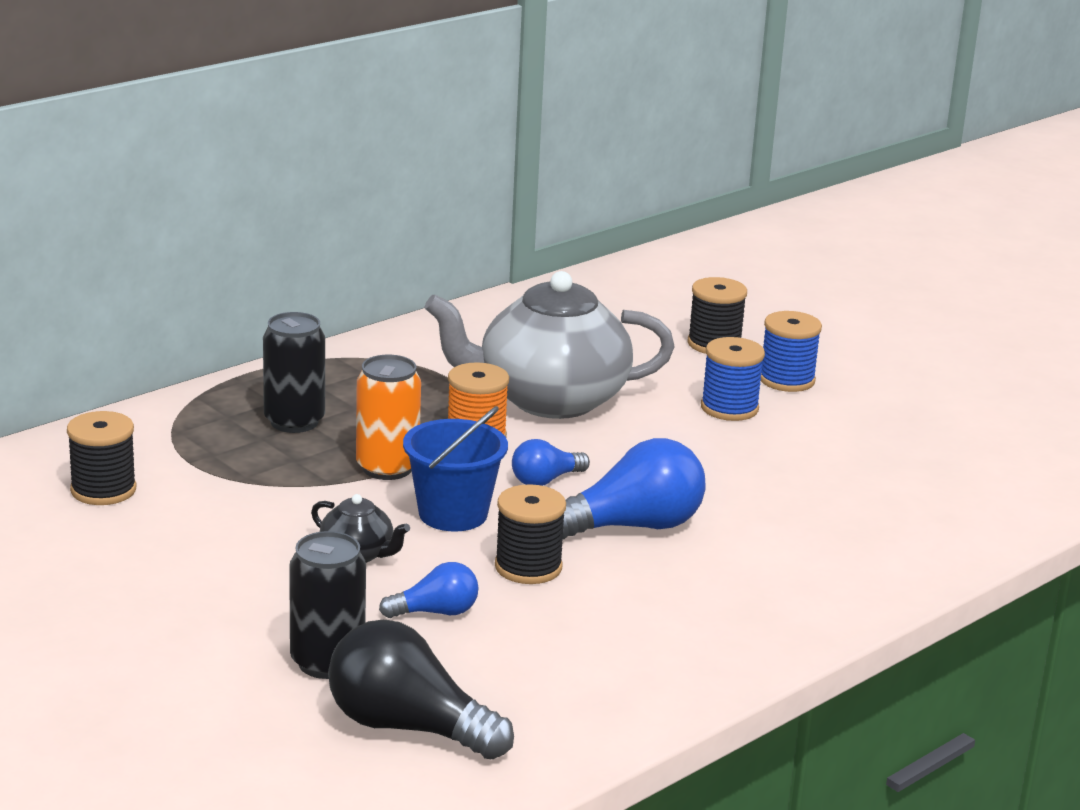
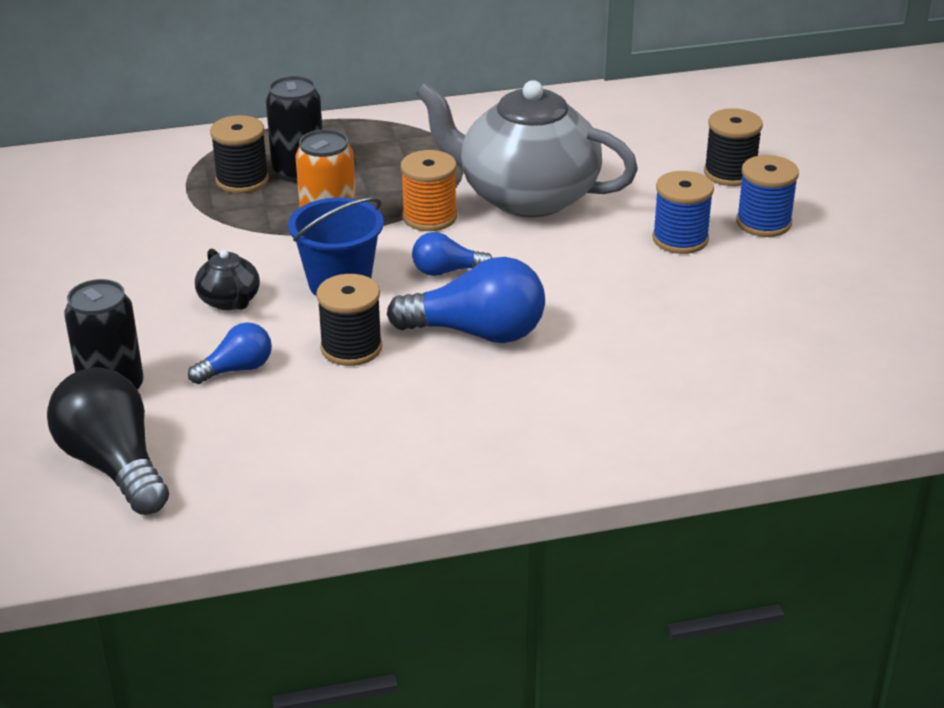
camera: 30 degrees right, 10 degrees up
(103, 490) = (101, 199): black spool -> black spool (242, 180)
(436, 612) = (237, 369): blue light bulb -> blue light bulb turned 45 degrees counterclockwise

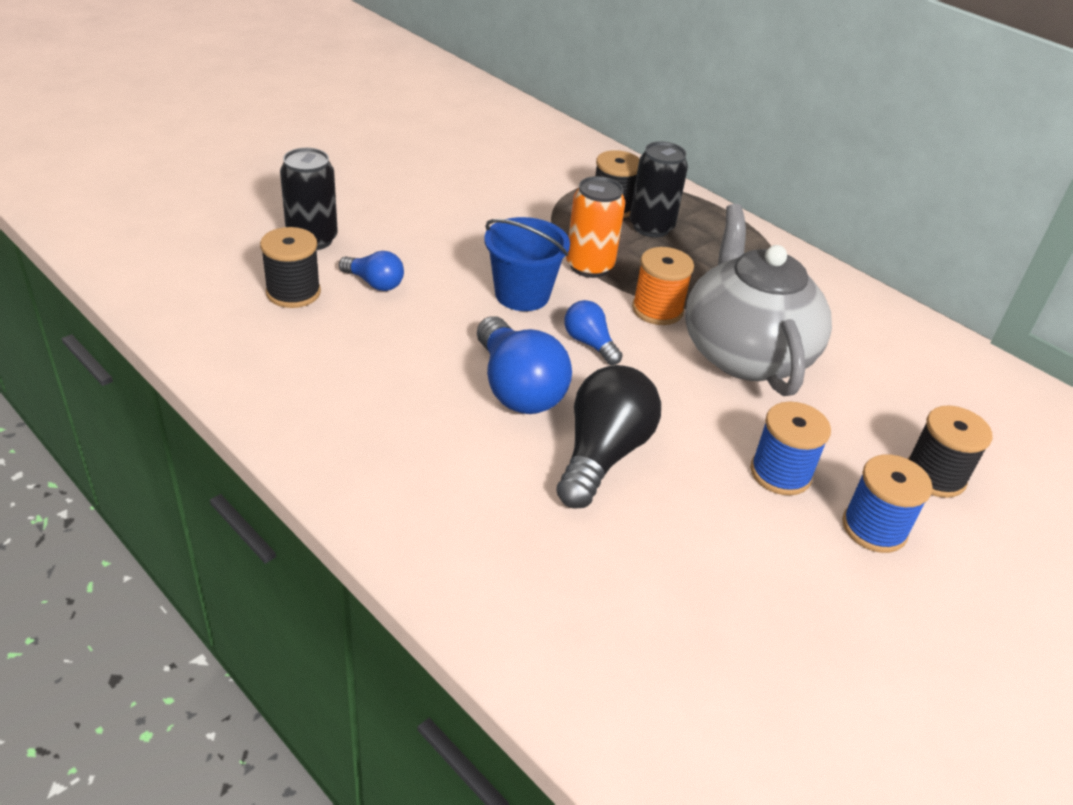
camera: 55 degrees right, 5 degrees up
(113, 465) = (228, 269): black light bulb -> black light bulb (602, 454)
(230, 301) = (455, 252): black teapot -> none
(351, 348) = (442, 328): black spool -> black spool (293, 292)

